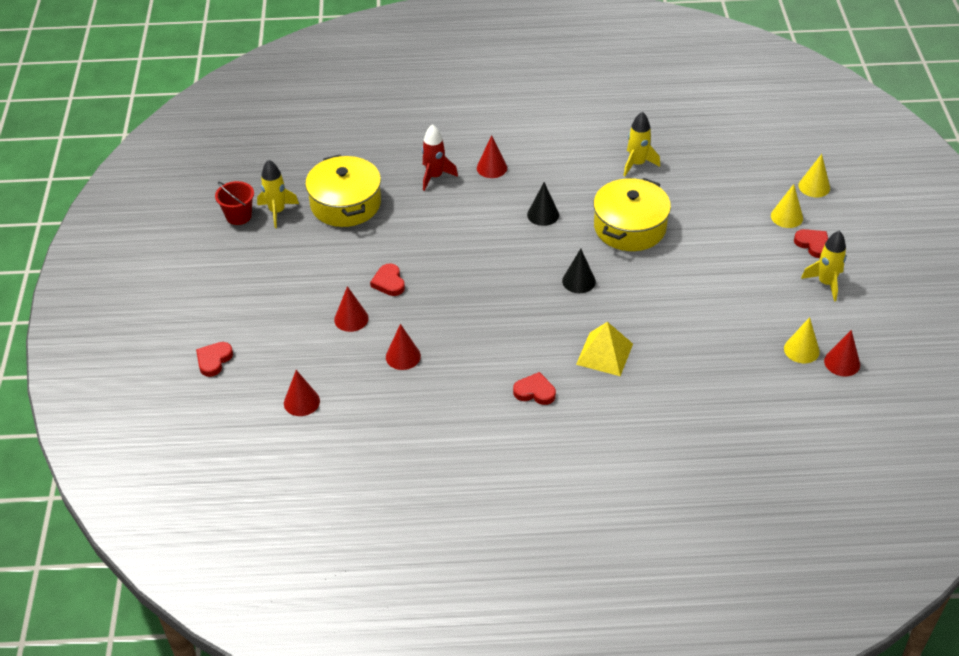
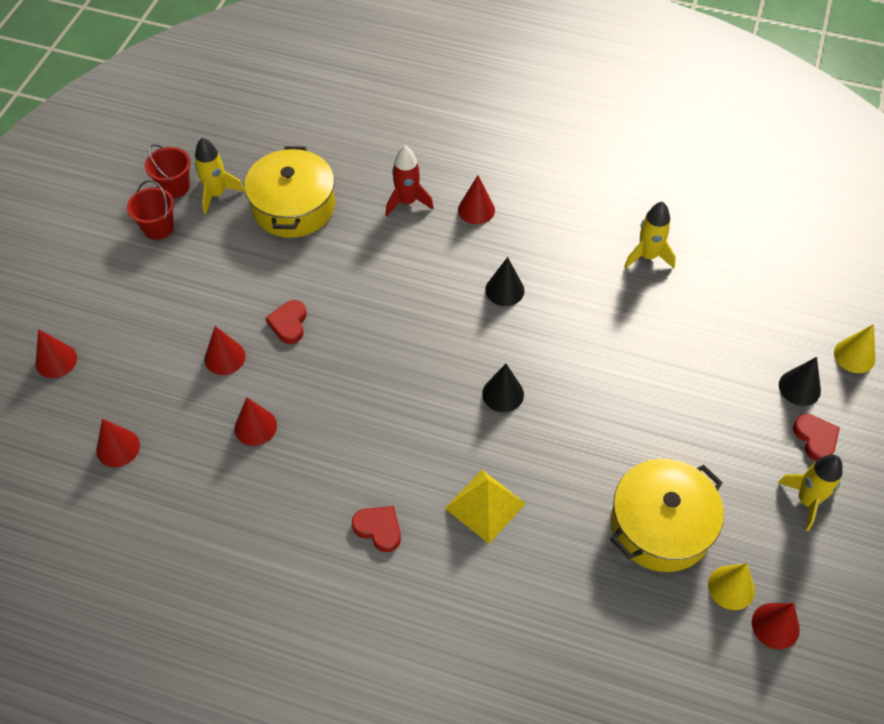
camera: 20 degrees right, 10 degrees up
(214, 360) = (56, 360): red heart -> red cone
(242, 247) = (158, 228): none -> red bucket
(629, 227) = (598, 340): yellow pot -> yellow pot (660, 526)
(786, 217) = (799, 387): yellow cone -> black cone

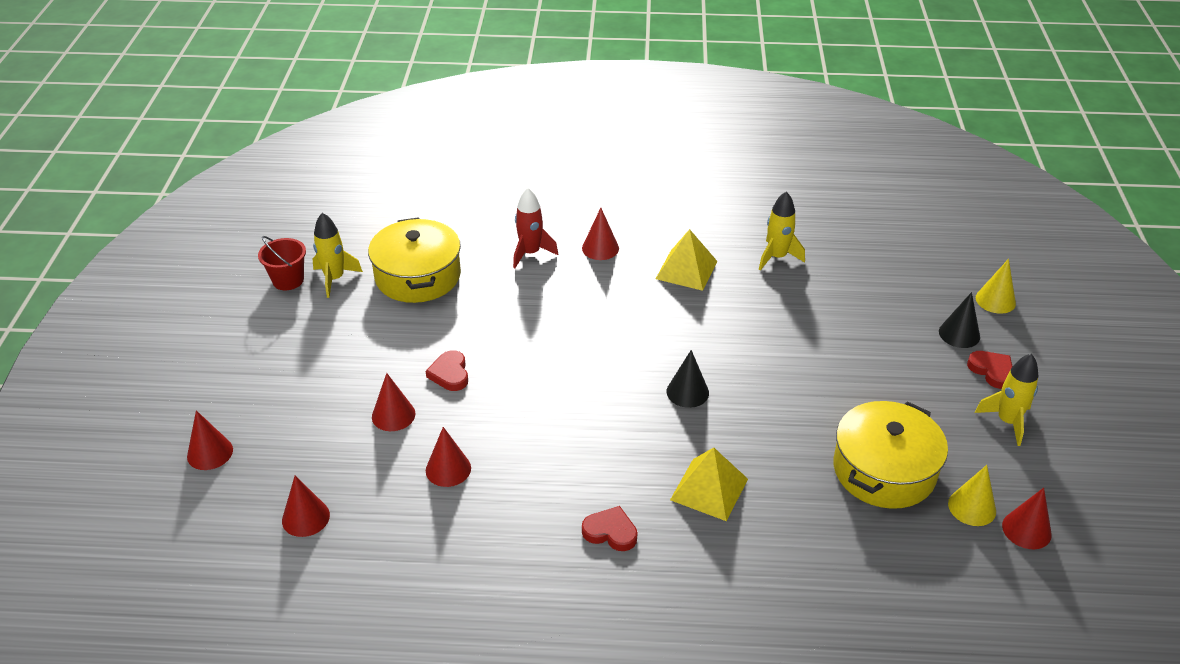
camera: 15 degrees left, 15 degrees down
(158, 228) = (282, 317): red bucket -> none
(504, 290) = (654, 307): black cone -> none
(552, 252) = (686, 270): none -> yellow pyramid

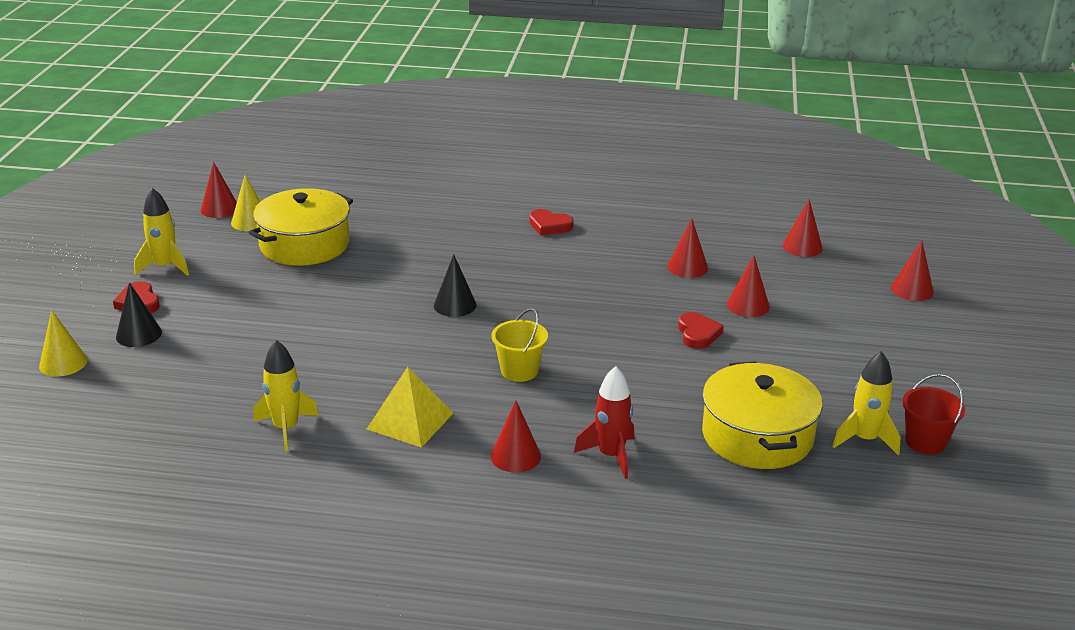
camera: 175 degrees left, 10 degrees down
(610, 321) = (519, 371): none -> yellow bucket
(709, 489) = (461, 243): yellow pyramid -> none

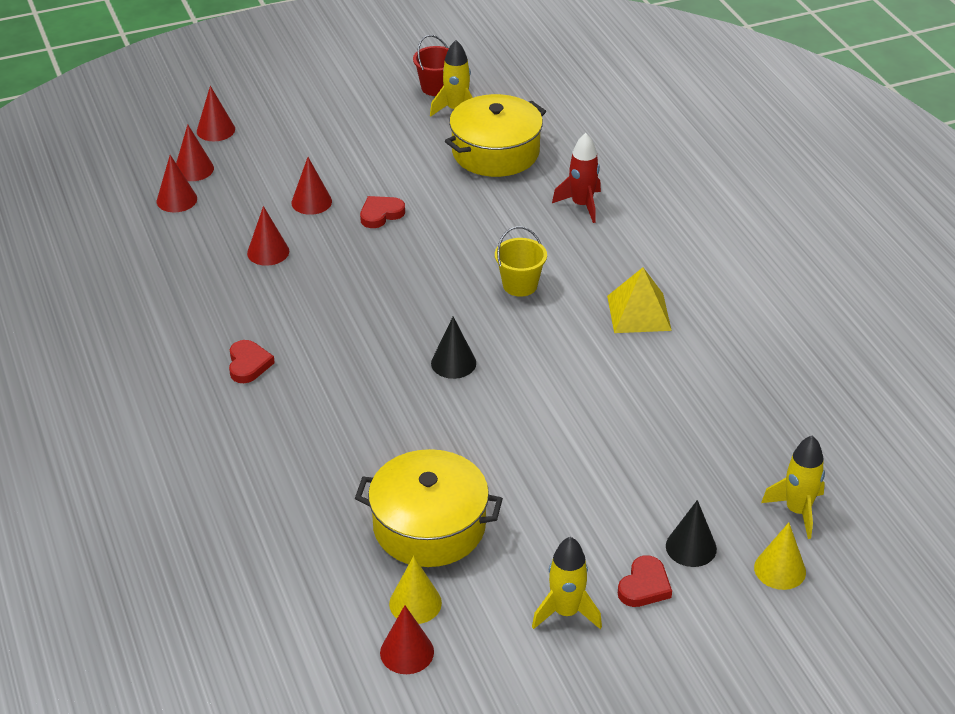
camera: 120 degrees left, 10 degrees up
(286, 428) = (714, 372): yellow rocket -> yellow rocket (797, 511)
(515, 456) = (626, 246): red cone -> red cone (194, 169)

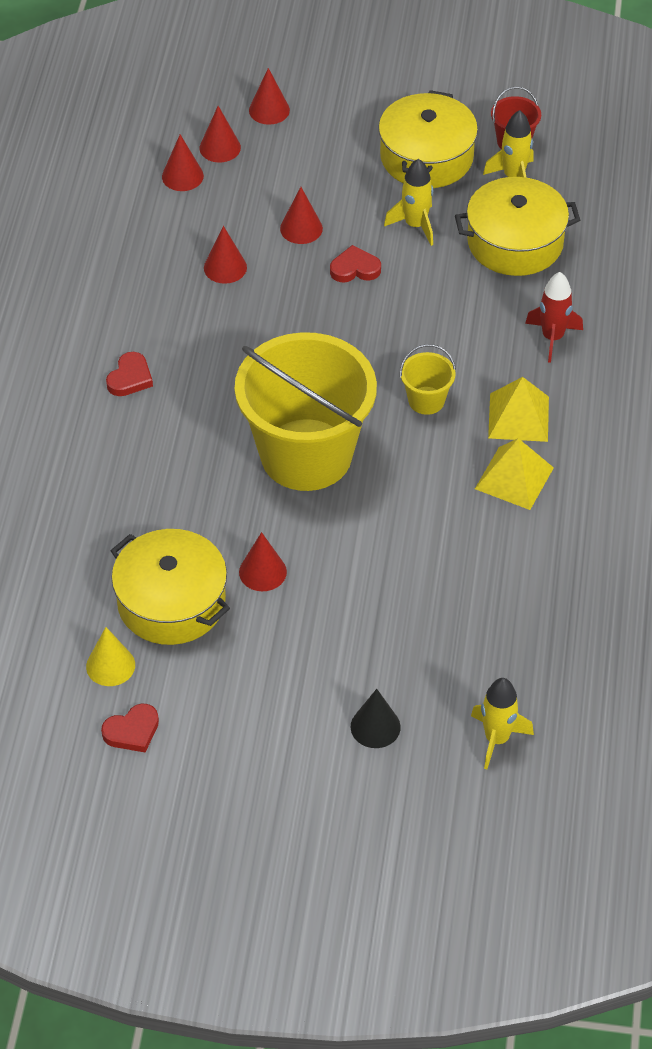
camera: 30 degrees right, 10 degrees up
(375, 119) = (426, 157): none -> yellow pot
(407, 652) = (73, 704): red cone -> red cone (262, 572)
(453, 363) = (306, 455): black cone -> yellow bucket
(566, 612) = (225, 733): yellow rocket -> yellow rocket (415, 225)
(604, 269) = (518, 417): none -> yellow pyramid
(644, 586) = (307, 742): red heart -> red heart (132, 731)
(780, 569) = (435, 784): yellow cone -> none

